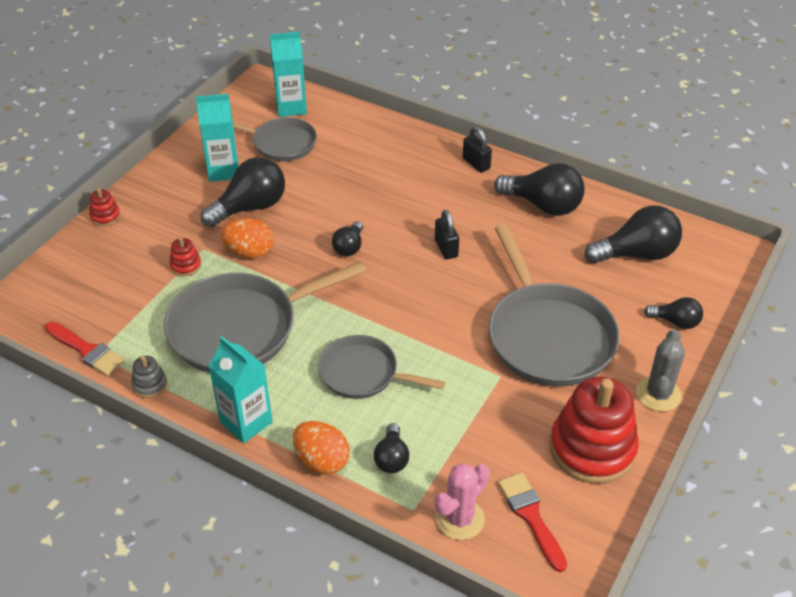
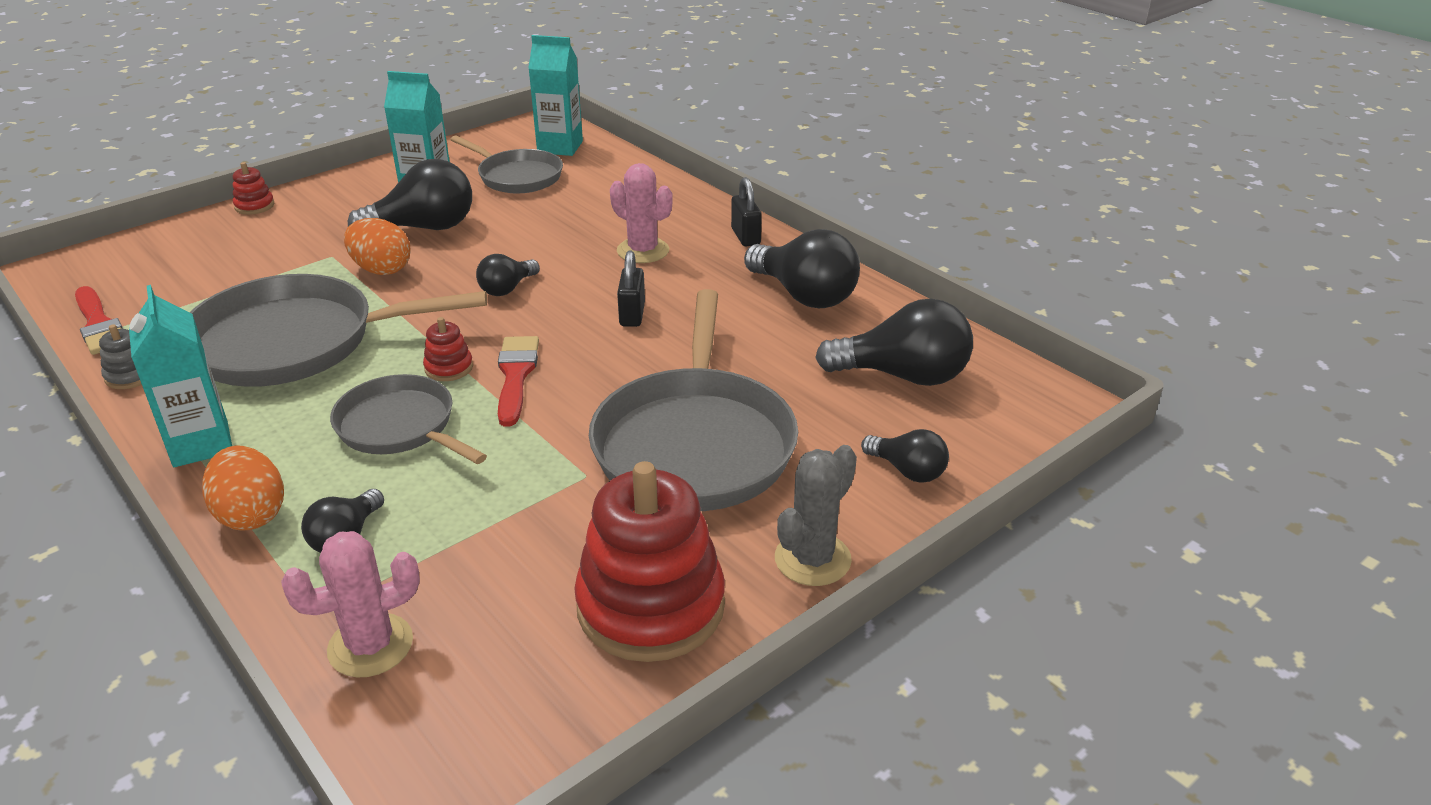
camera: 20 degrees right, 10 degrees down
(185, 265) = (295, 267): red stacking toy -> red stacking toy (449, 368)
(416, 192) = (643, 251): none -> pink cactus
(531, 517) = (479, 675): red brush -> red brush (516, 375)

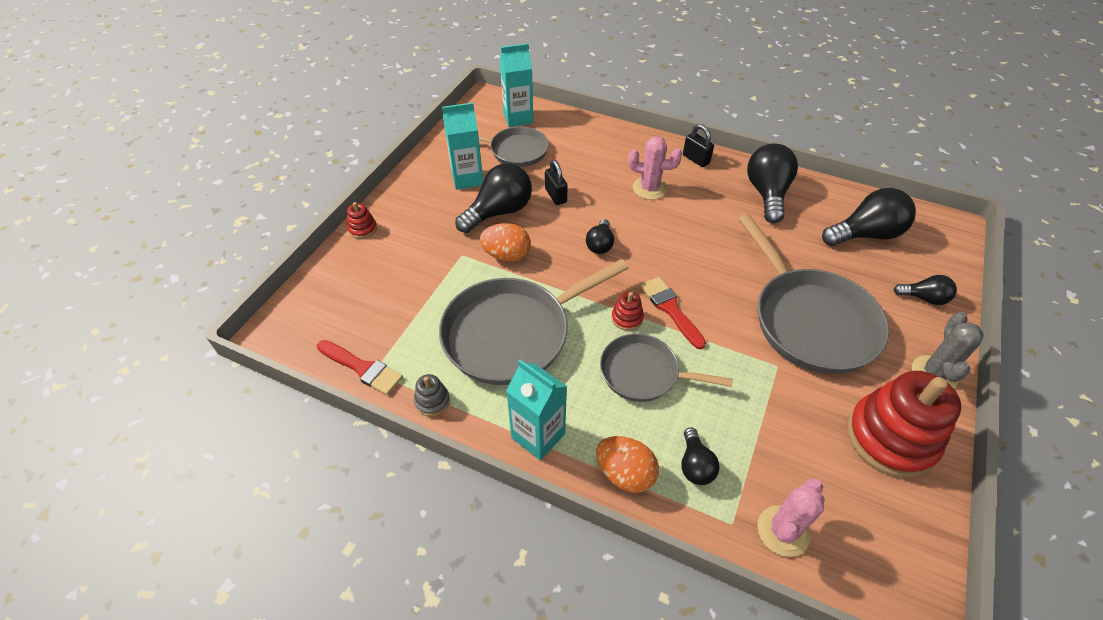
camera: 25 degrees left, 15 degrees up
(632, 315) = (690, 240): black padlock -> black padlock (555, 195)
(804, 295) = (767, 194): black light bulb -> black light bulb turned 105 degrees counterclockwise

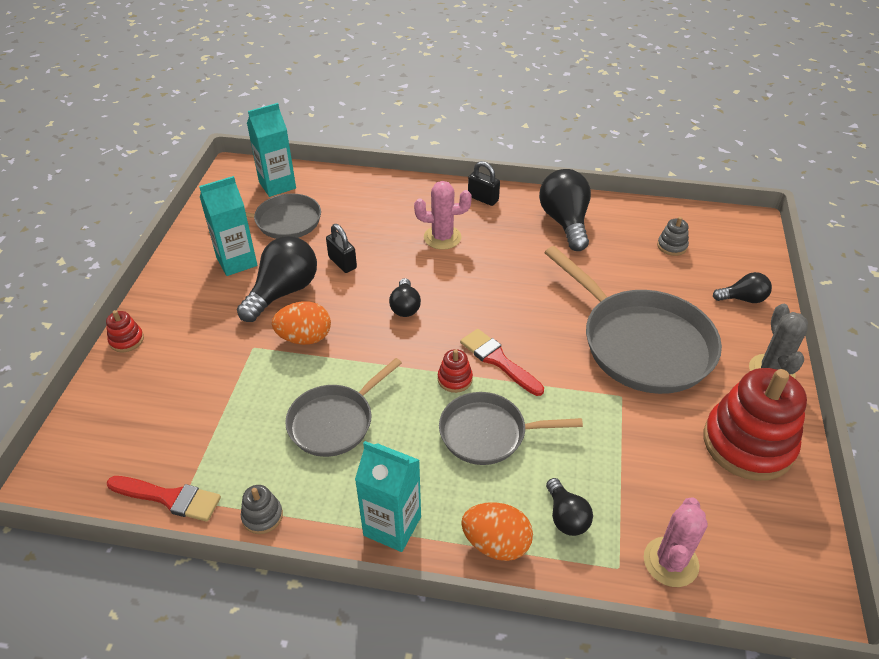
camera: 15 degrees left, 5 degrees down
(513, 333) = (334, 421): grey pan -> grey pan, size x0.59
(865, 234) = (672, 246): black light bulb -> grey stacking toy

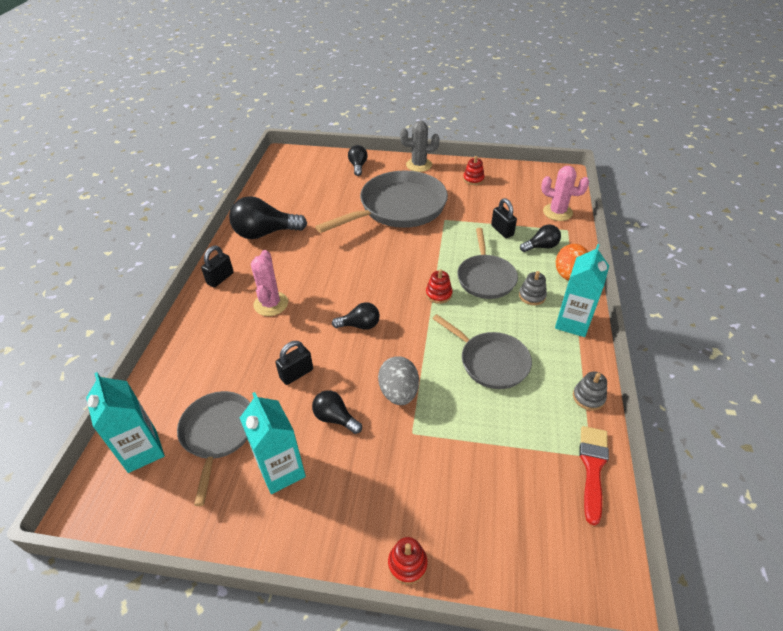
camera: 90 degrees left, 0 degrees up
(283, 292) = (335, 418): black light bulb -> black light bulb, size x0.55
(305, 338) = (399, 392): orange egg -> grey egg
(498, 360) = (418, 272): red brush -> none
(602, 467) = (502, 230): none -> black padlock
(672, 246) = (303, 187): grey stacking toy -> grey stacking toy (532, 296)
(748, 443) = (473, 179): red stacking toy -> red stacking toy, size x0.42

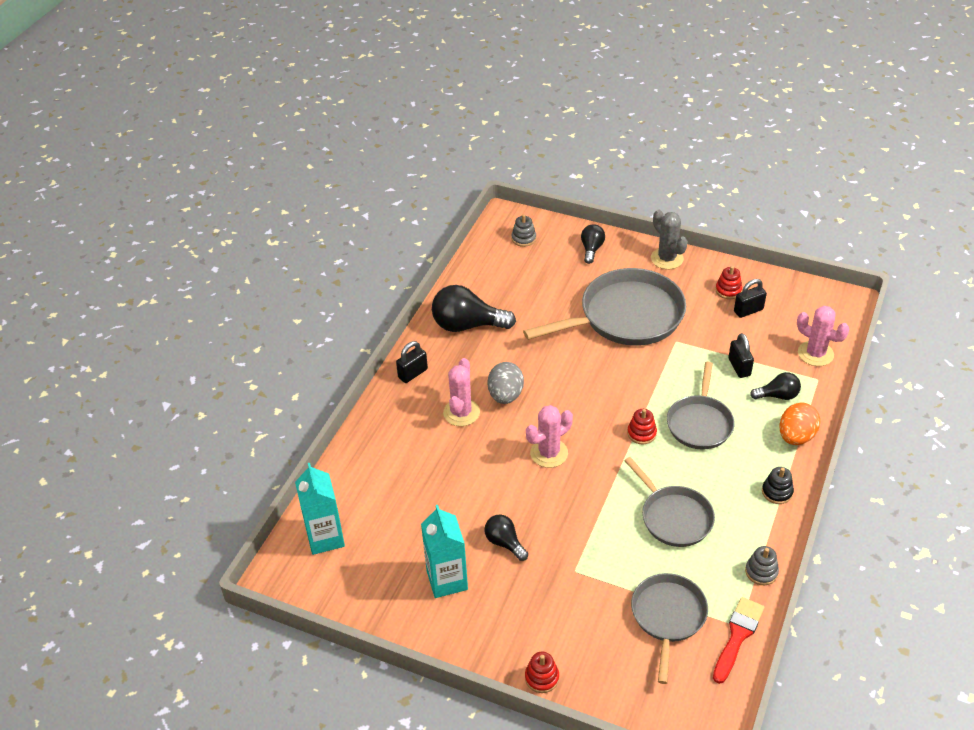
camera: 15 degrees right, 0 degrees up
(218, 434) = (394, 536): grey pan -> grey pan (668, 617)
(296, 374) = (475, 492): black padlock -> black padlock (748, 310)
(360, 325) = (549, 453): black light bulb -> pink cactus
(399, 392) = (571, 530): grey egg -> grey egg (505, 395)
(419, 165) = (667, 259): grey cactus -> grey cactus turned 45 degrees clockwise
(532, 296) = (744, 453): grey stacking toy -> grey stacking toy (523, 238)
(572, 323) = (777, 492): turquoise carton -> black stacking toy

